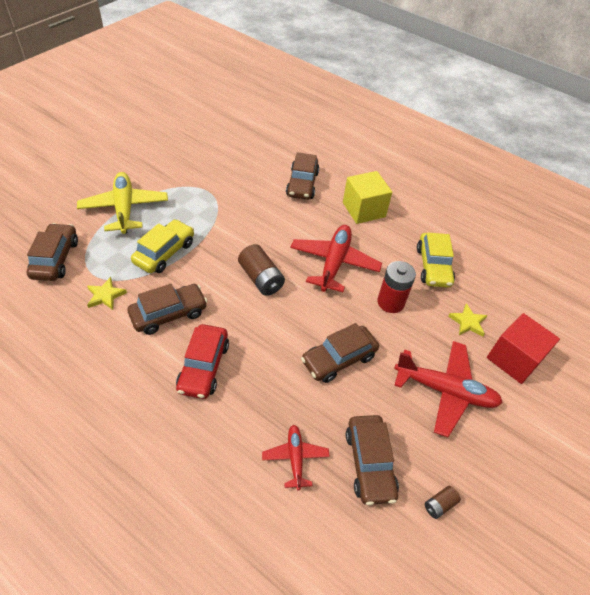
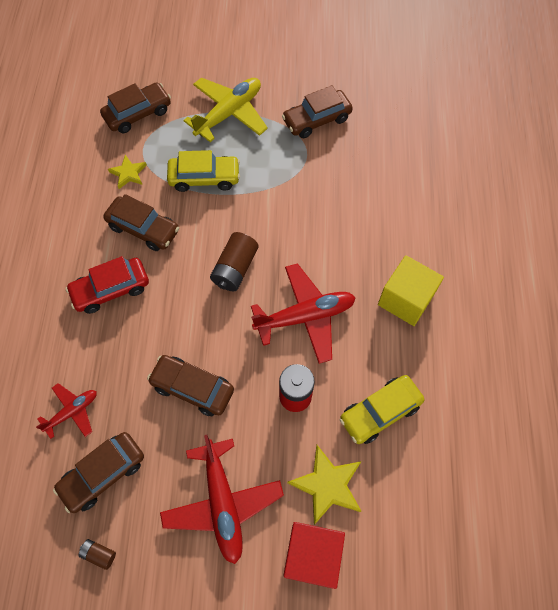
camera: 60 degrees right, 15 degrees up
(302, 184) = (391, 222): brown car -> brown car (316, 120)
(468, 322) = (327, 485): yellow star -> yellow star, size x1.62

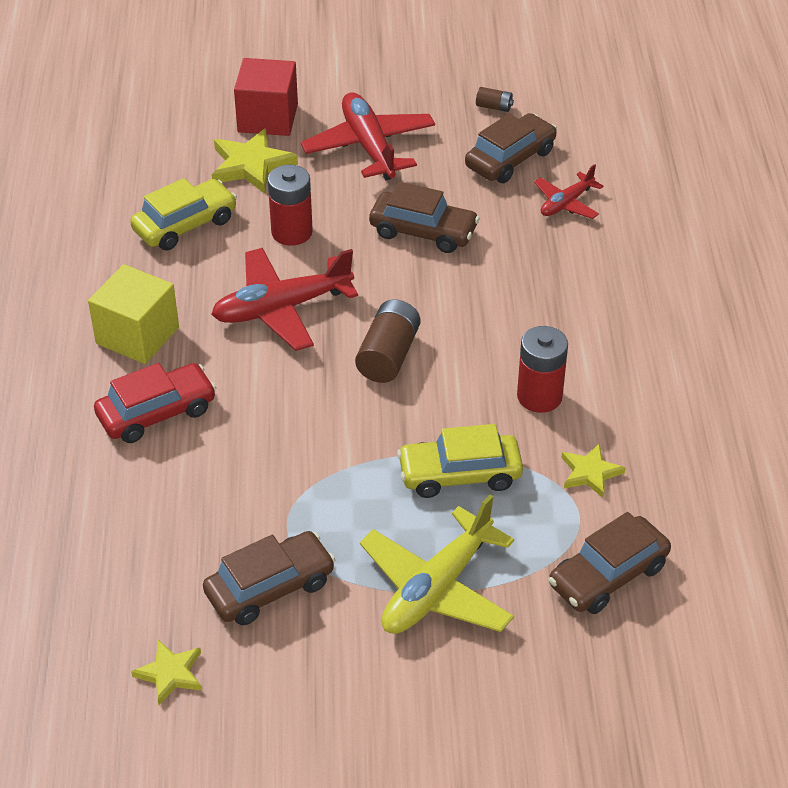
camera: 175 degrees right, 20 degrees down
(111, 289) = (562, 320): red car -> red car (156, 413)
(143, 228) = (539, 396): brown car -> red battery
(366, 81) = (170, 674): none -> yellow star

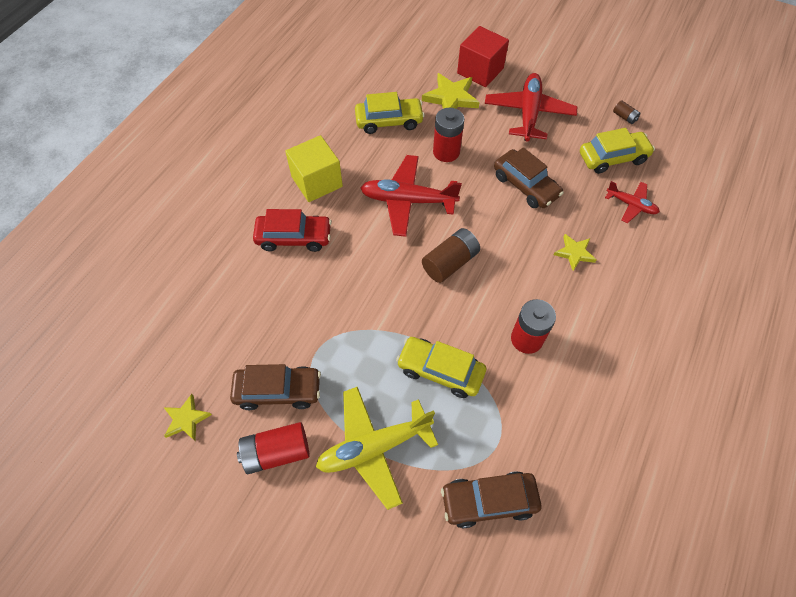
camera: 30 degrees right, 15 degrees up
(319, 650) = (277, 452): none -> red battery
(510, 159) = (612, 158): brown car -> yellow car
(566, 203) = (631, 205): red plane -> red plane turned 135 degrees counterclockwise
(590, 473) = (525, 414): yellow star -> yellow star (574, 253)

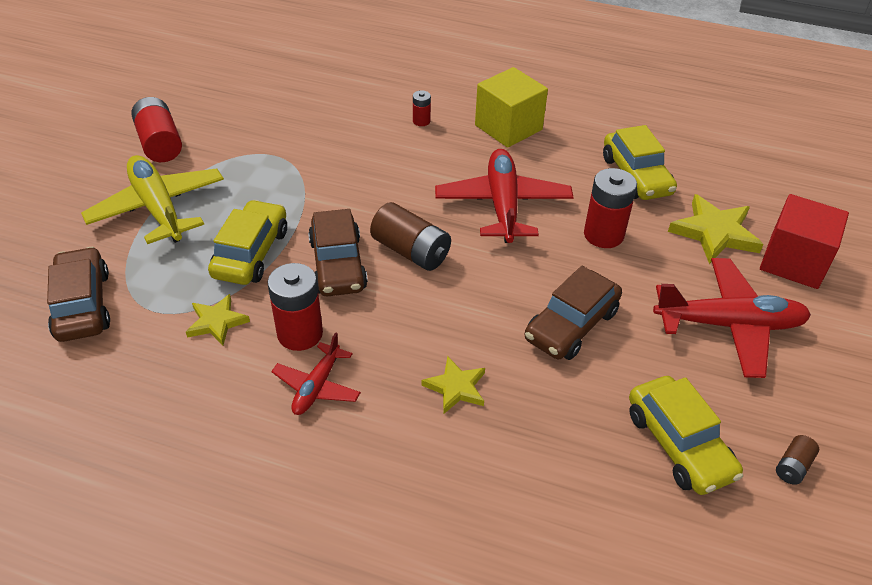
camera: 80 degrees right, 15 degrees down
(186, 419) = (199, 86): yellow star -> yellow star (217, 322)
(278, 391) = (227, 135): brown car -> brown car (338, 264)
(294, 237) = (421, 121): red car -> red battery
(631, 205) = (577, 469): red plane -> red plane (317, 386)

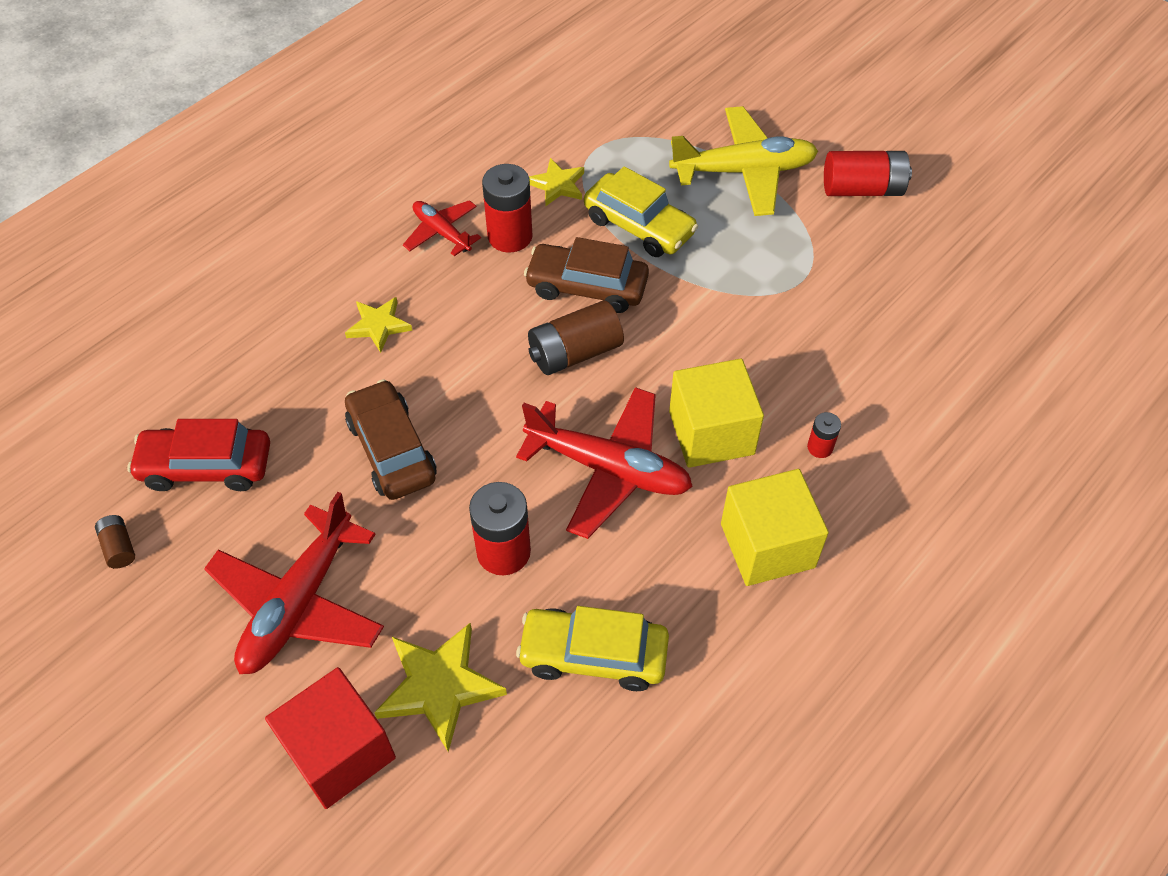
camera: 115 degrees right, 10 degrees up
(82, 305) = (628, 106): brown car -> none
(440, 167) = (711, 433): none -> yellow cube
(679, 444) = (206, 467): yellow car -> red car

